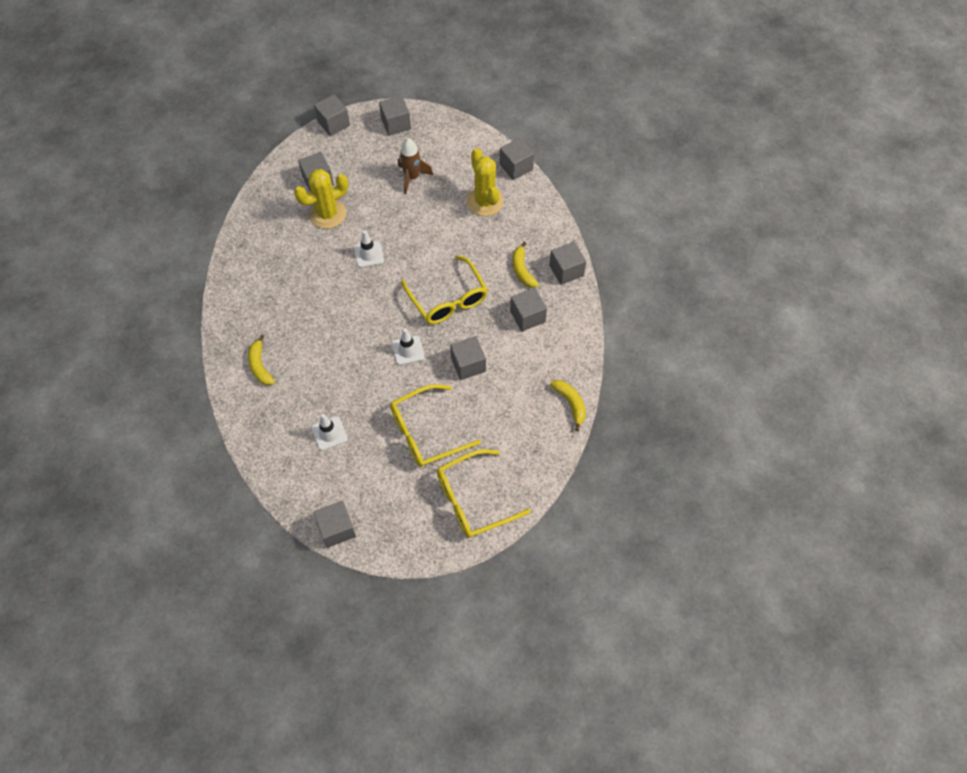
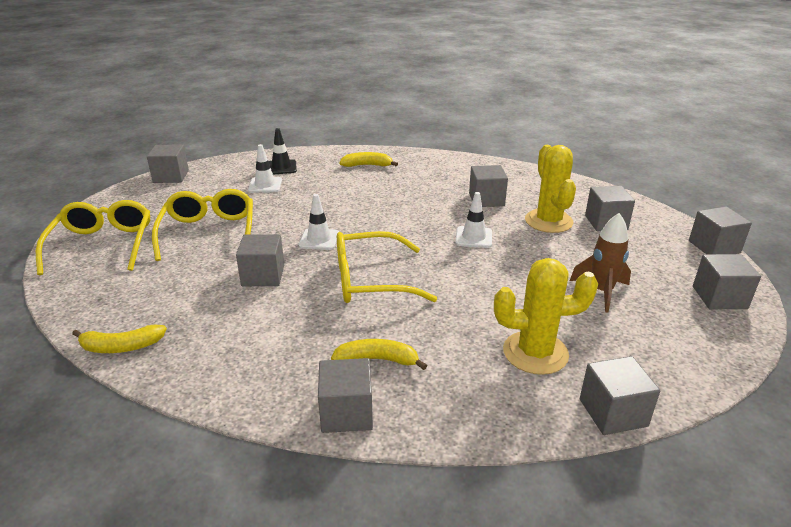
camera: 110 degrees right, 30 degrees down
(286, 438) = (281, 167): none -> black traffic cone
(527, 316) = (292, 343): grey cube -> grey cube (486, 199)

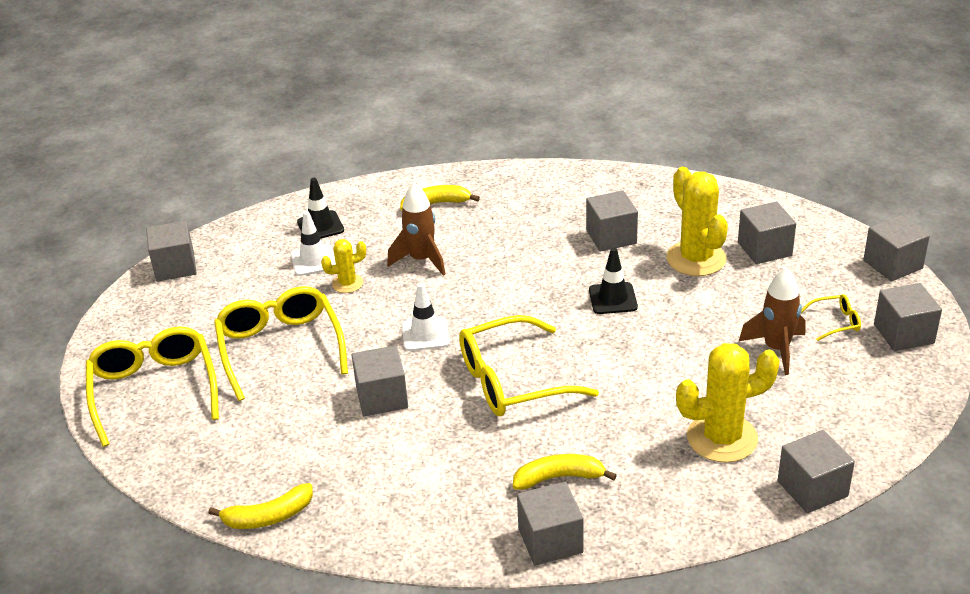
camera: 10 degrees left, 5 degrees up
(280, 201) = (347, 283): none -> yellow cactus
(340, 195) = (421, 260): none -> brown rocket
(473, 237) = (613, 299): white traffic cone -> black traffic cone
(658, 280) = (835, 322): none -> yellow glasses

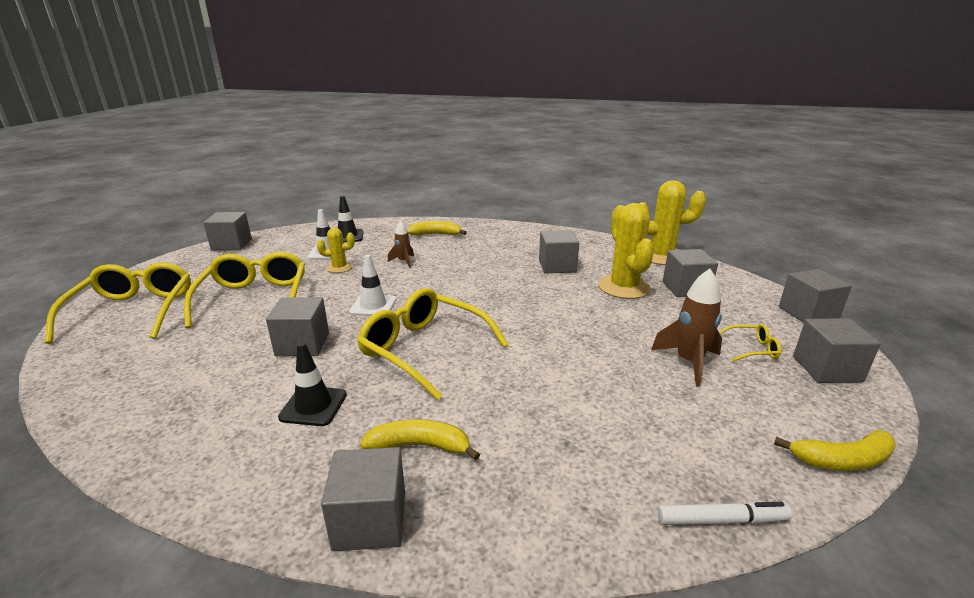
camera: 10 degrees right, 10 degrees down
(268, 517) = (108, 429): yellow banana -> yellow banana (842, 460)
(421, 260) = (403, 261): brown rocket -> brown rocket, size x0.59
(512, 381) = (424, 349): yellow glasses -> yellow glasses turned 45 degrees clockwise
(613, 299) = (543, 303): black traffic cone -> black traffic cone (313, 406)
(722, 438) = (615, 437): yellow cactus -> yellow cactus (661, 256)
(812, 489) = (721, 520): grey cube -> white marker

